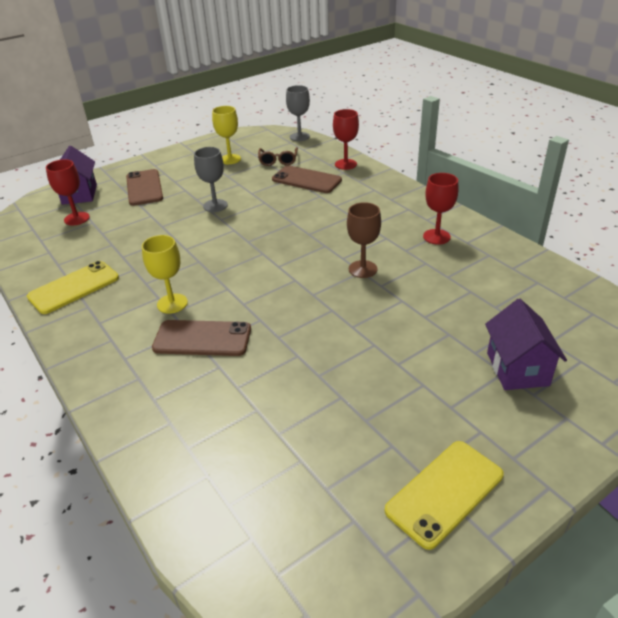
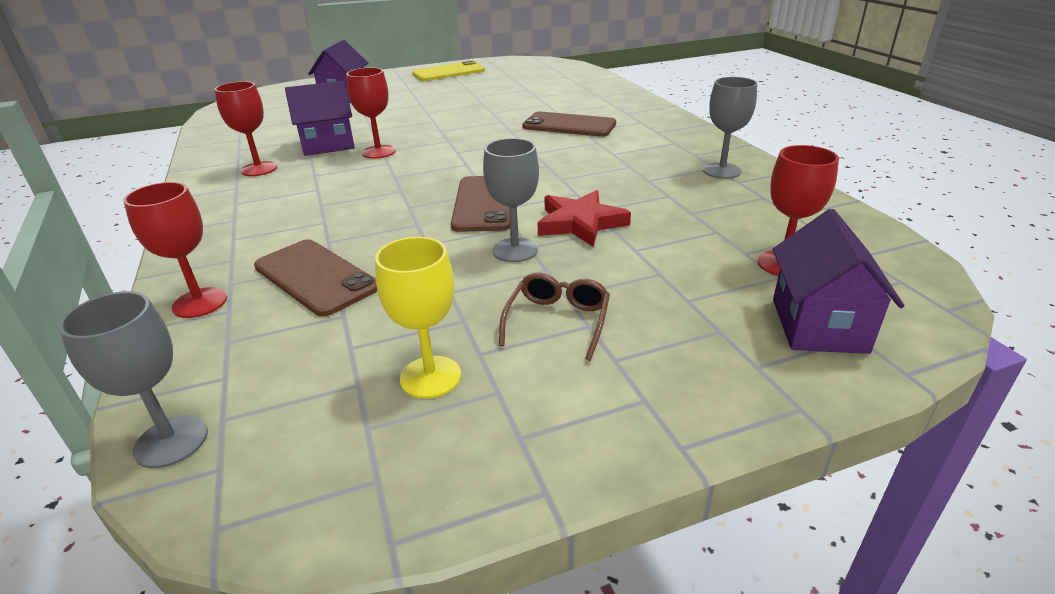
camera: 165 degrees left, 5 degrees down
(74, 287) = (722, 171): yellow phone -> grey goblet
(144, 187) = (660, 318): brown phone -> brown phone (484, 204)
(172, 303) = (597, 147): yellow goblet -> none
(181, 226) = (580, 223): none -> red star
(278, 161) = (320, 344): brown glasses -> brown glasses (557, 321)
(363, 269) = (378, 152): brown goblet -> red goblet
(417, 271) = (328, 145): none -> purple house

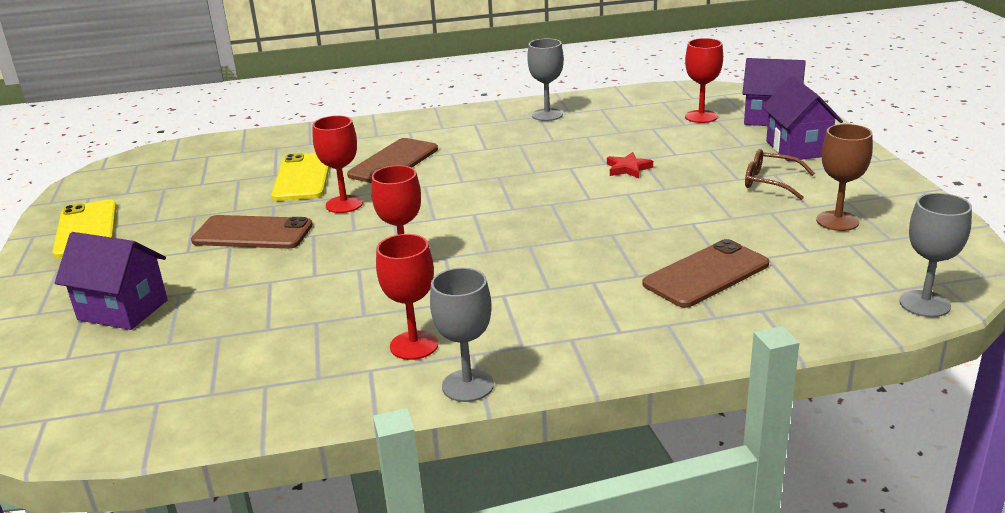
camera: 80 degrees left, 5 degrees down
(200, 303) = (749, 327): red goblet -> red goblet (344, 204)
(328, 145) = (354, 302): purple house -> purple house (797, 148)
(430, 377) = (837, 221): yellow goblet -> brown goblet
(484, 204) = (577, 205): brown phone -> brown phone (252, 233)
(515, 250) = (669, 193): grey goblet -> grey goblet (467, 385)
(532, 104) = (303, 177): none -> yellow phone
(580, 223) = (628, 168): red star -> red star, size x0.61

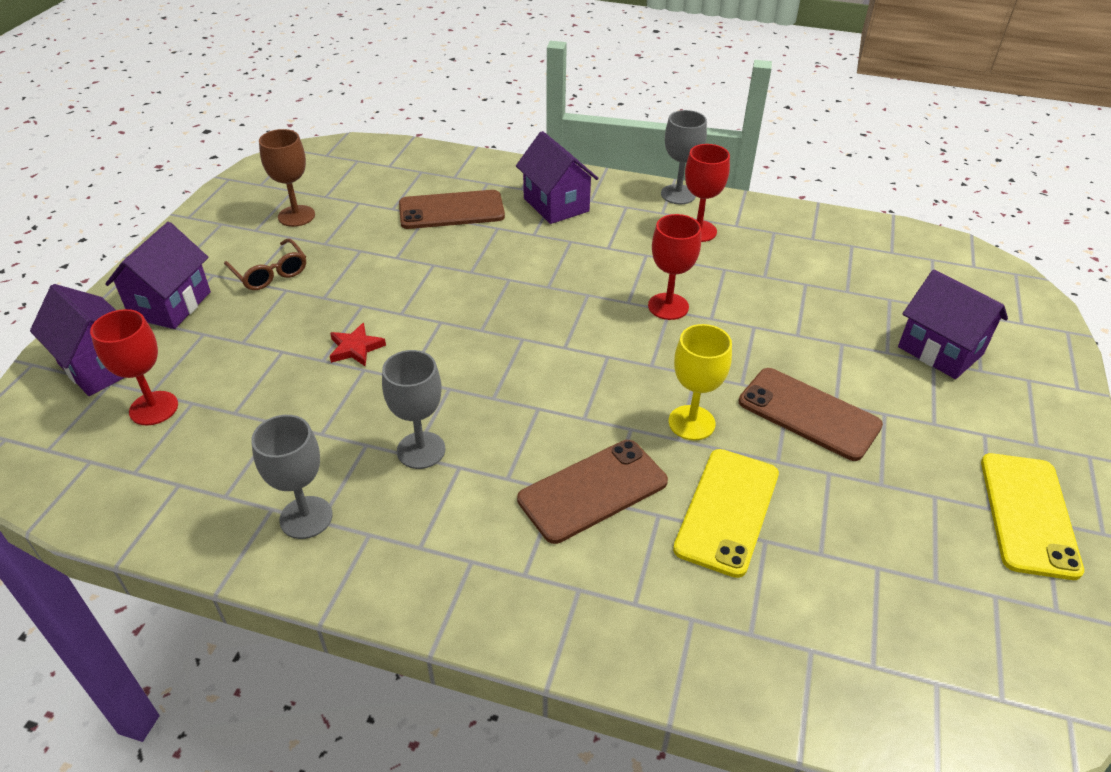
camera: 155 degrees left, 15 degrees up
(344, 204) = (691, 423): red goblet -> yellow goblet
(604, 319) = (556, 205): none -> purple house
(924, 304) = (360, 148): grey goblet -> grey goblet (421, 450)

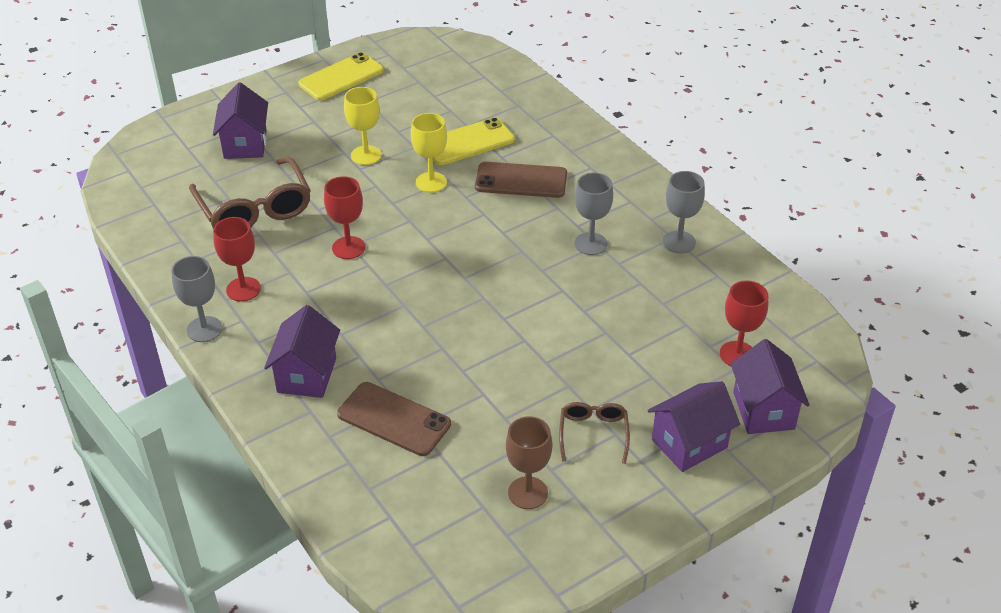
camera: 140 degrees left, 0 degrees up
(355, 348) = (577, 328): red star -> none
(807, 294) = (255, 209): none -> brown glasses
(809, 414) = (366, 155): brown phone -> yellow goblet

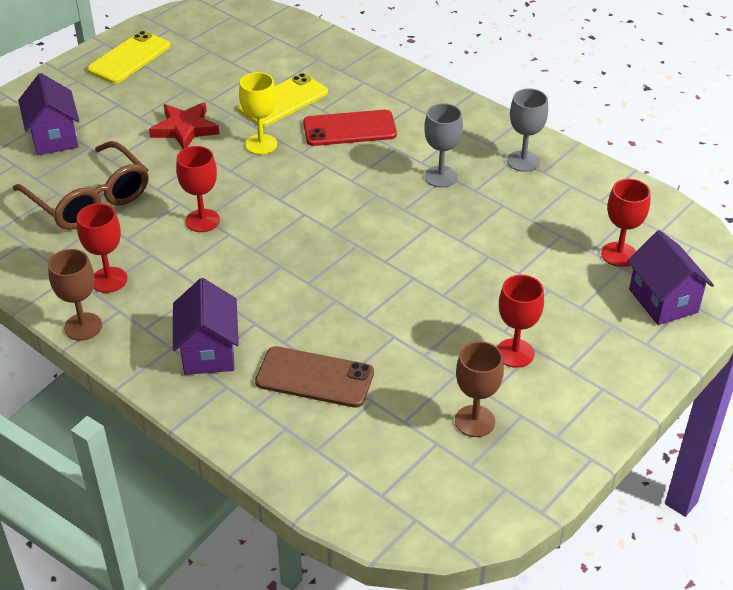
camera: 15 degrees left, 0 degrees up
(204, 329) = (83, 326): grey goblet -> brown goblet
(366, 155) = (185, 129): yellow goblet -> red star
(521, 180) = (349, 129): brown phone -> red phone
(593, 434) = (515, 353): brown glasses -> red goblet
(689, 443) = (608, 344): purple house -> none

